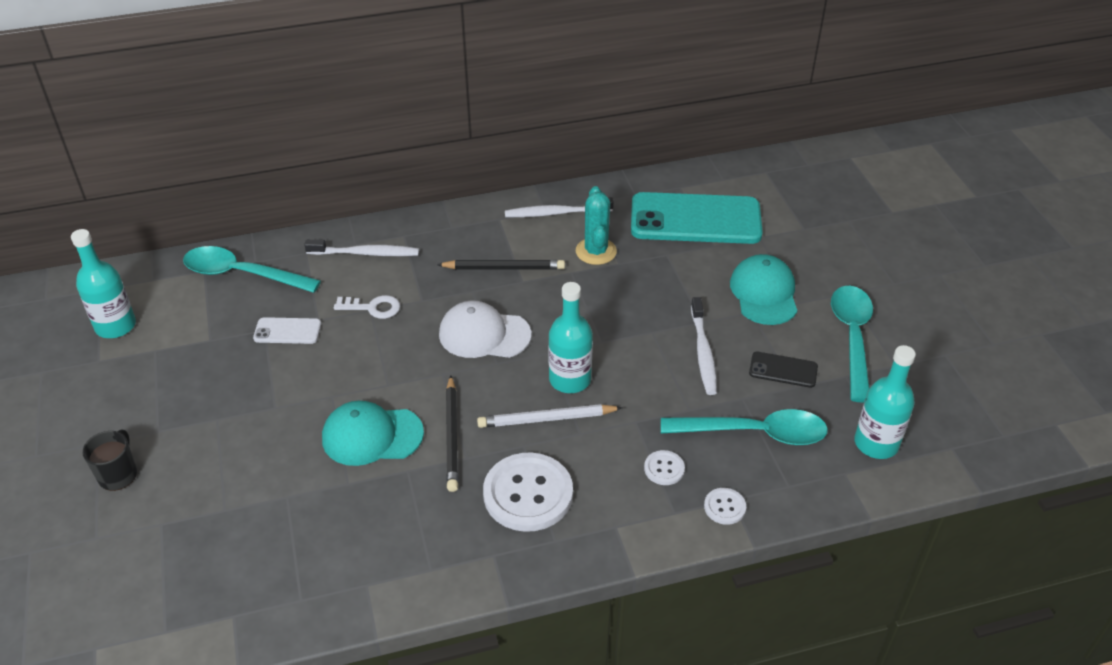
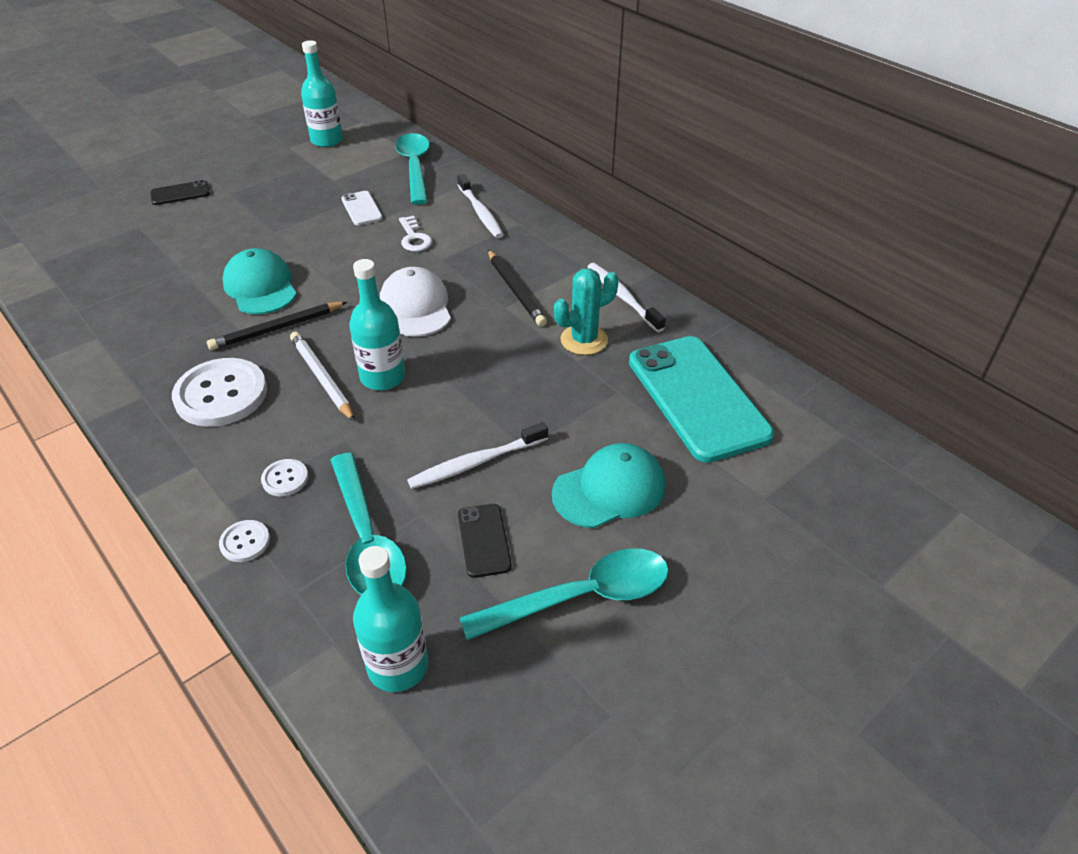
camera: 65 degrees right, 0 degrees up
(118, 475) = (180, 193): black mug -> black phone

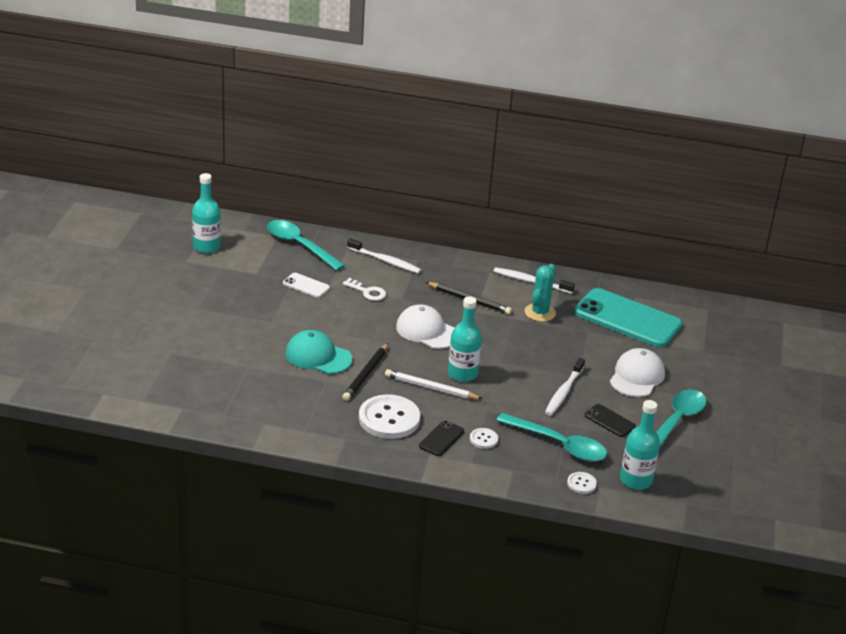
camera: 40 degrees left, 10 degrees down
(180, 193) = (162, 321): black phone -> black phone (441, 438)
(245, 542) = (505, 471): white button -> white button (581, 484)
(609, 489) = (637, 376): turquoise cap -> white cap

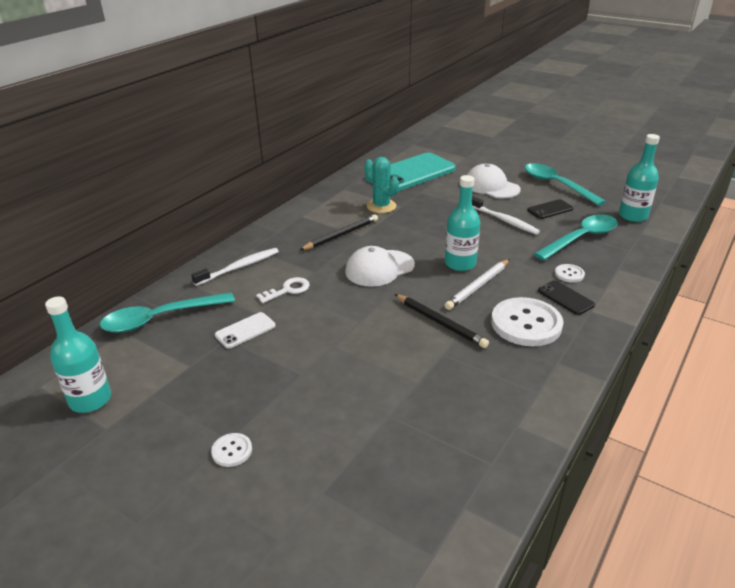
camera: 65 degrees left, 0 degrees up
(318, 356) = (392, 350): turquoise cap -> none
(531, 281) = (331, 200): white toothbrush -> none
(581, 484) = (638, 240): white button -> white button (232, 451)

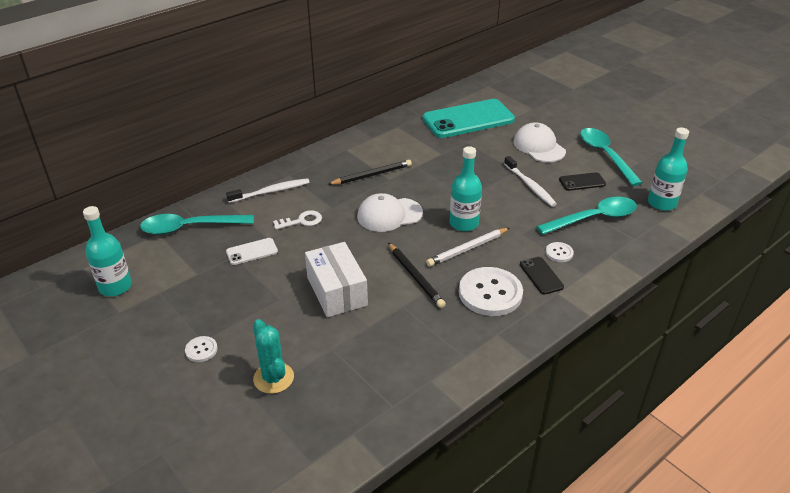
camera: 15 degrees right, 5 degrees up
(363, 353) = (336, 291): none -> white box
(381, 206) = (422, 151): turquoise cactus -> turquoise cactus (273, 378)

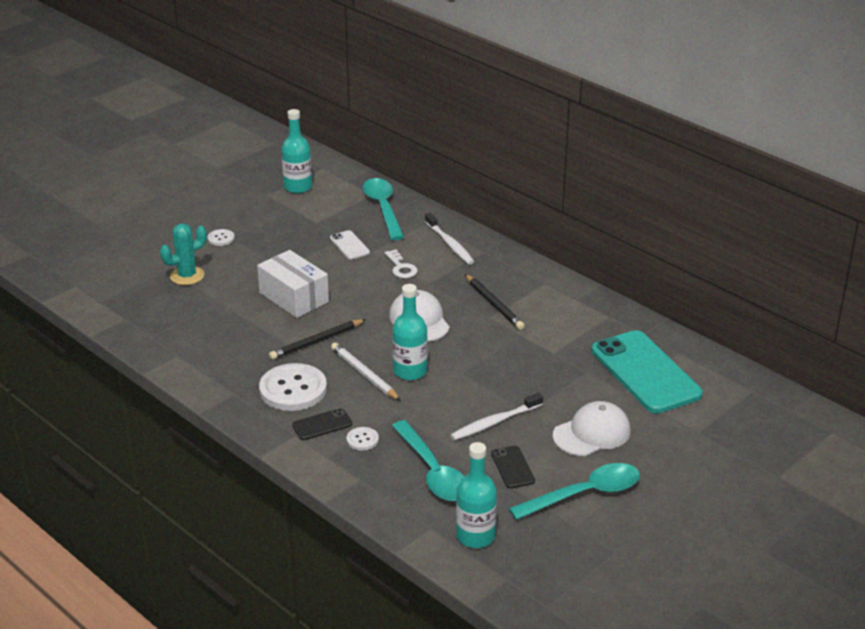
camera: 85 degrees right, 5 degrees down
(336, 291) = (294, 297): white box -> white box turned 75 degrees clockwise

